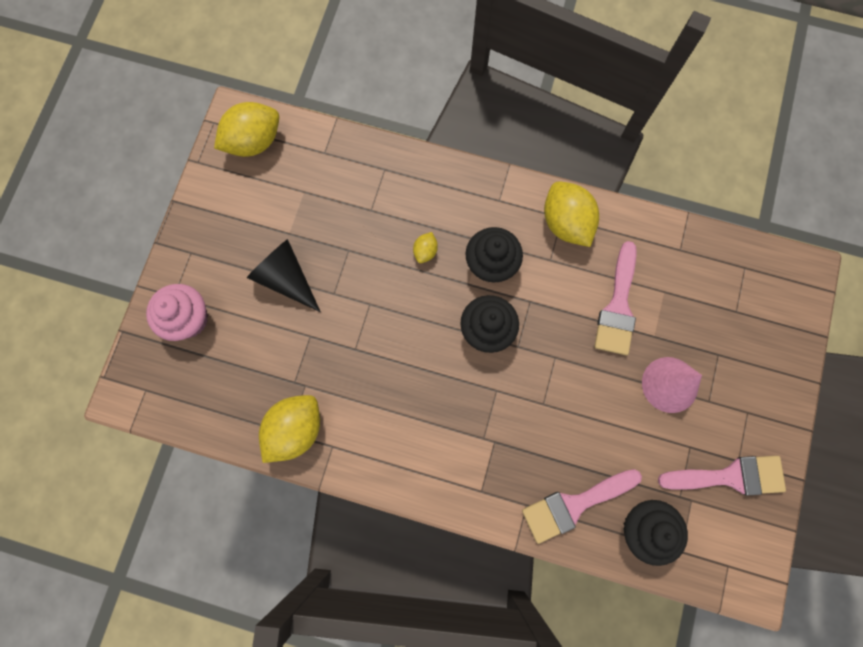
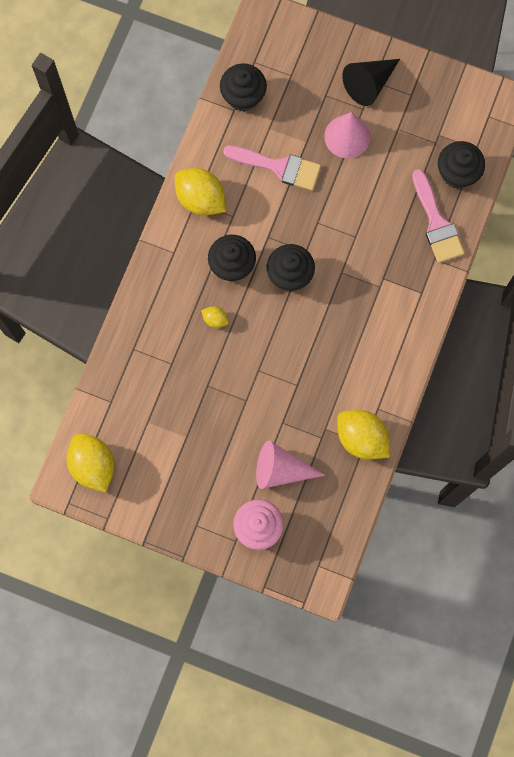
camera: 85 degrees left, 0 degrees up
(255, 339) = (281, 470): none -> pink cone
(286, 278) = (228, 441): black cone -> black cone (369, 84)
(566, 223) = (200, 199): yellow lemon -> yellow lemon turned 60 degrees clockwise
(698, 259) = (243, 97): none -> black cupcake
(730, 476) = (422, 103): pink brush -> none

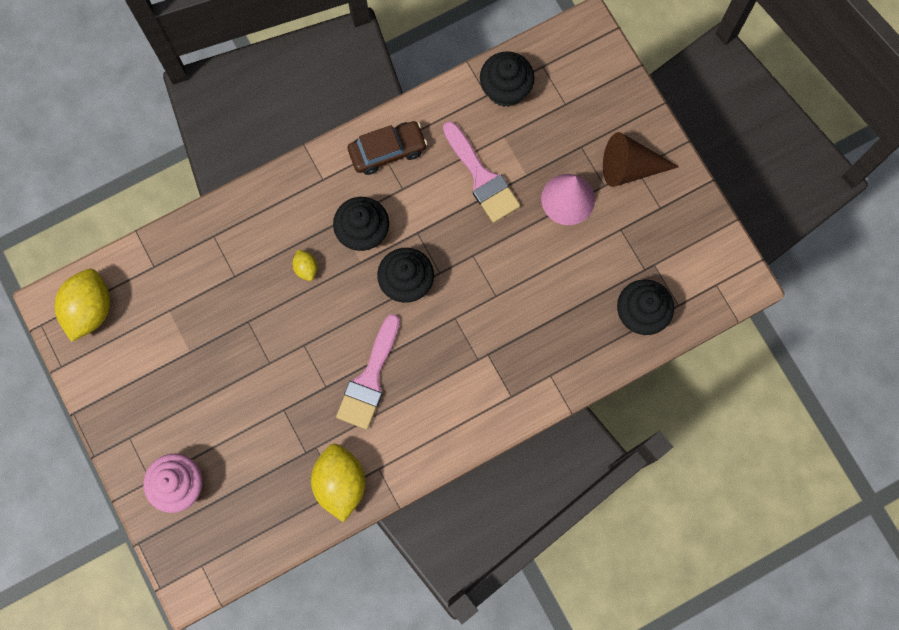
camera: 40 degrees right, 0 degrees up
(200, 199) = (387, 151): yellow lemon -> brown car
(281, 470) = (245, 451): pink cone -> none
(369, 84) = (630, 167): black cone -> brown cone
(436, 223) = (581, 343): pink brush -> pink brush (369, 379)

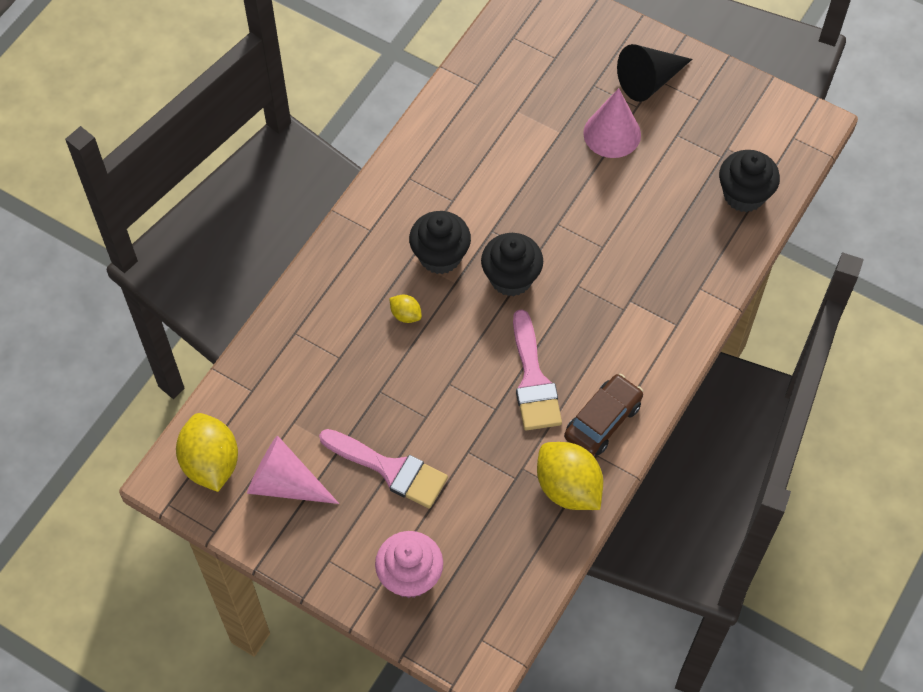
camera: 30 degrees left, 15 degrees down
(134, 357) = (285, 483): none -> pink cone
(387, 151) = (416, 175): brown car -> brown car (603, 421)
(482, 177) = (520, 154): pink brush -> pink brush (390, 469)
(505, 90) = (492, 72): black cupcake -> none
(630, 167) = (649, 81): brown cone -> black cone

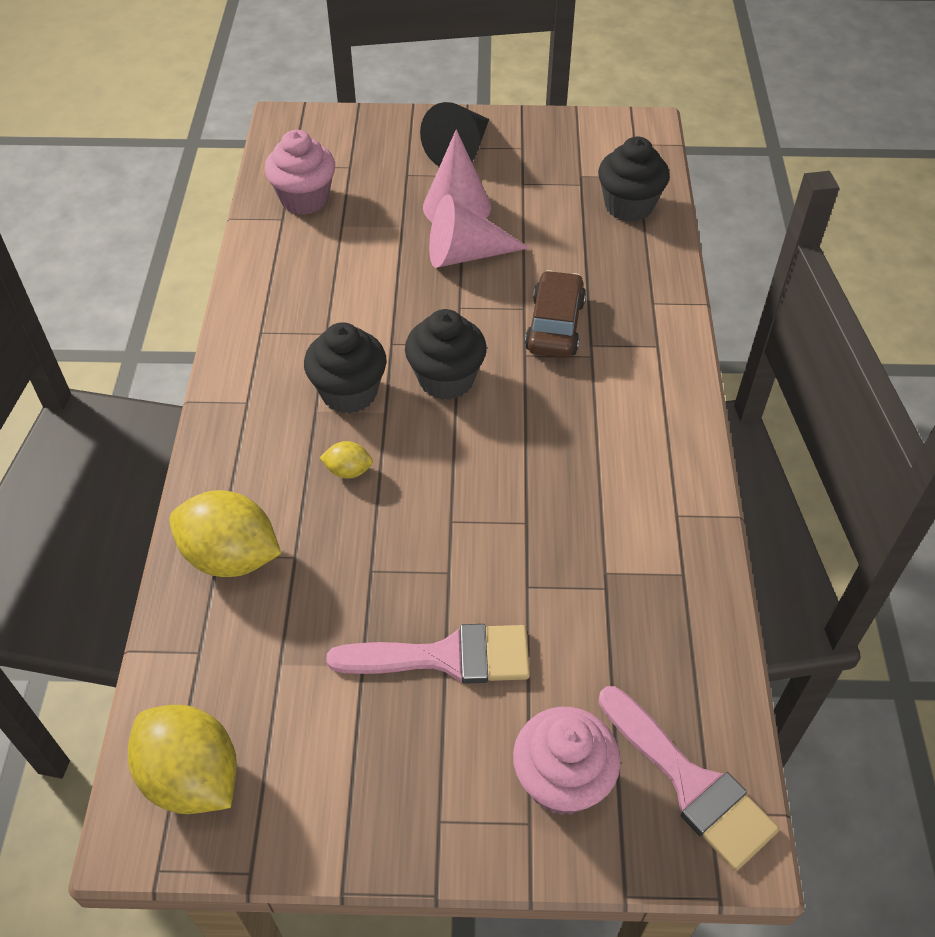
camera: 30 degrees left, 10 degrees down
(285, 483) = (315, 749): pink cone -> pink cone (466, 254)
(504, 74) = (304, 199): none -> pink cupcake
(533, 380) = (547, 470): pink brush -> pink brush (690, 783)
(568, 487) = (674, 567): yellow lemon -> yellow lemon (231, 557)
(603, 421) = (656, 476): brown car -> brown car (555, 325)

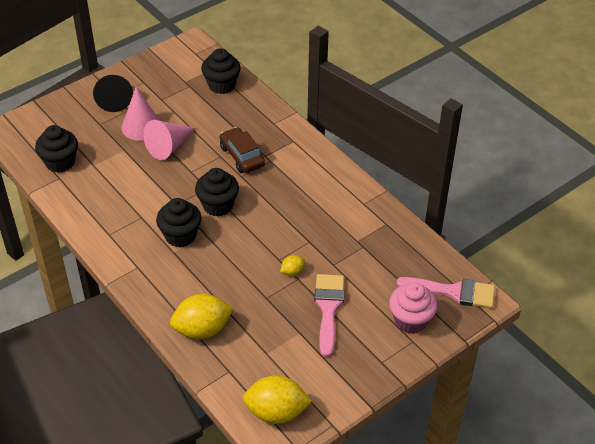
camera: 40 degrees left, 5 degrees down
(304, 199) = (60, 162): pink cupcake -> black cupcake
(348, 471) = (215, 267): yellow lemon -> yellow lemon (292, 271)
(446, 657) = (328, 308): pink brush -> pink brush turned 45 degrees counterclockwise

